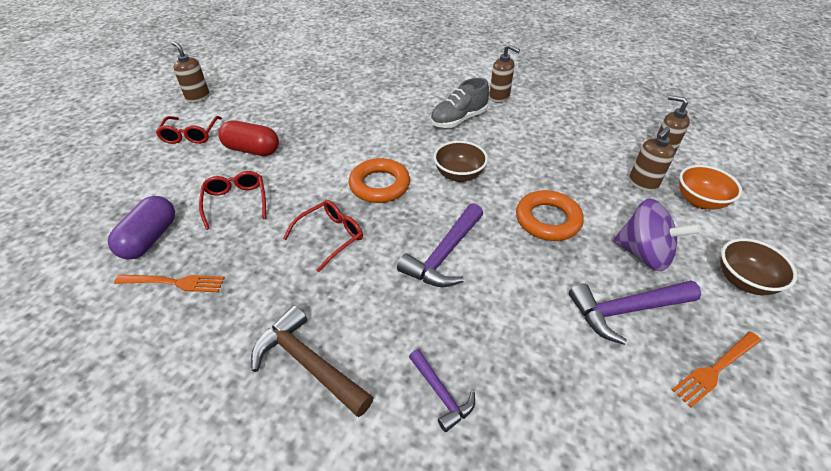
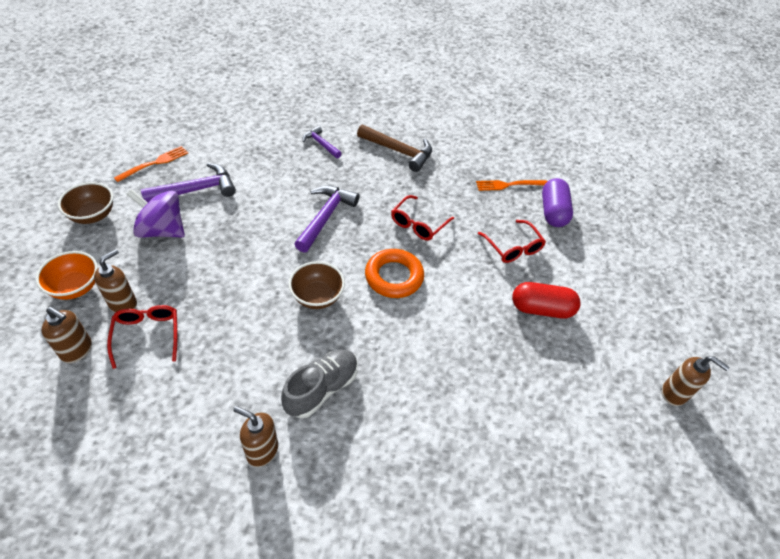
camera: 165 degrees right, 5 degrees up
(190, 135) = (621, 323): red glasses -> red glasses (147, 335)
(547, 220) = (235, 254): orange ring -> none

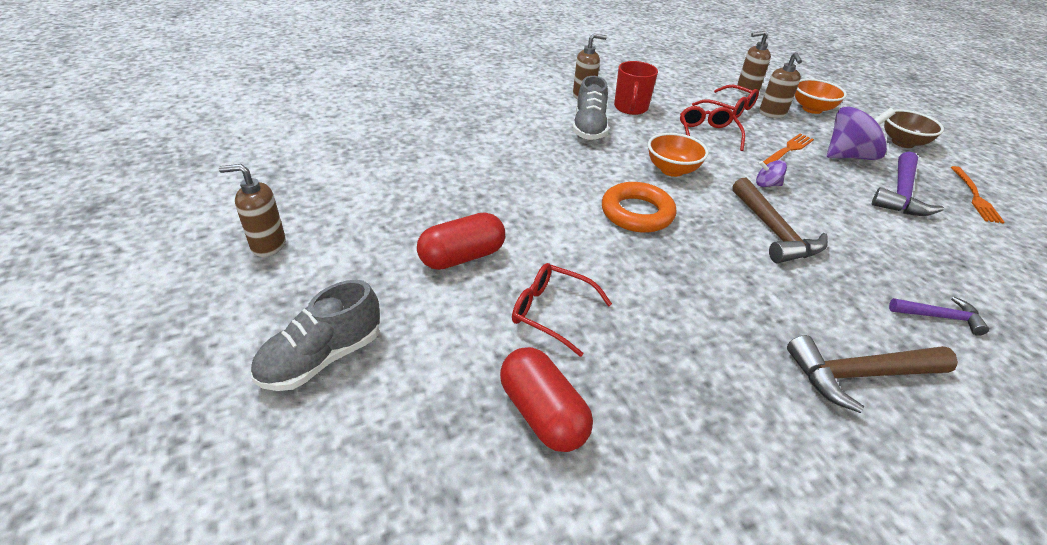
camera: 145 degrees right, 10 degrees down
(240, 396) = (631, 108): none -> red mug
(269, 245) = (767, 184): none -> purple spinning top
(317, 297) = (672, 170): brown bowl -> orange bowl
(325, 217) = (774, 232): purple hammer -> brown hammer
(418, 224) = (686, 277): red glasses -> red glasses (707, 134)
(508, 185) = (654, 424): orange fork -> orange fork (788, 149)
(553, 212) = (542, 413): purple capsule -> red capsule
(649, 289) = (322, 358): none -> grey shoe

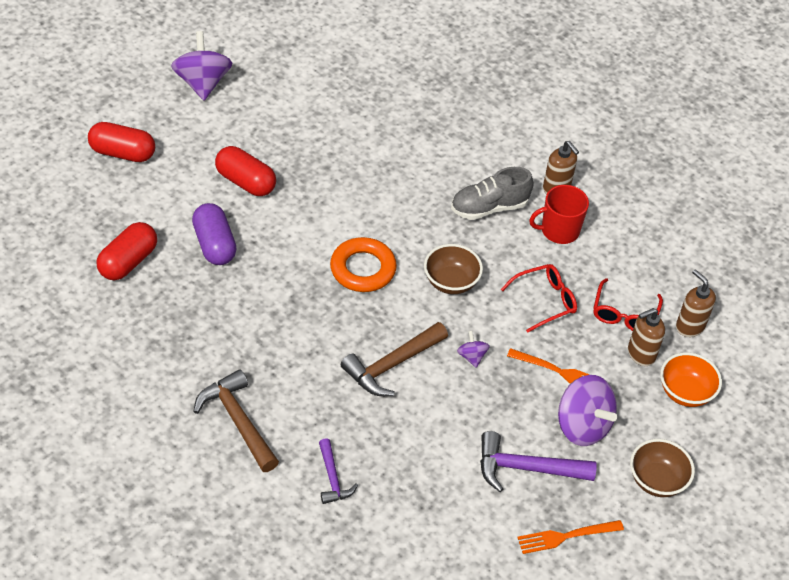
camera: 65 degrees right, 10 degrees up
(268, 245) = (202, 83): brown soap dispenser -> purple spinning top
(322, 358) = (122, 153): grey shoe -> red capsule
(551, 312) = (214, 244): red glasses -> purple capsule
(672, 170) = (451, 282): orange bowl -> brown bowl

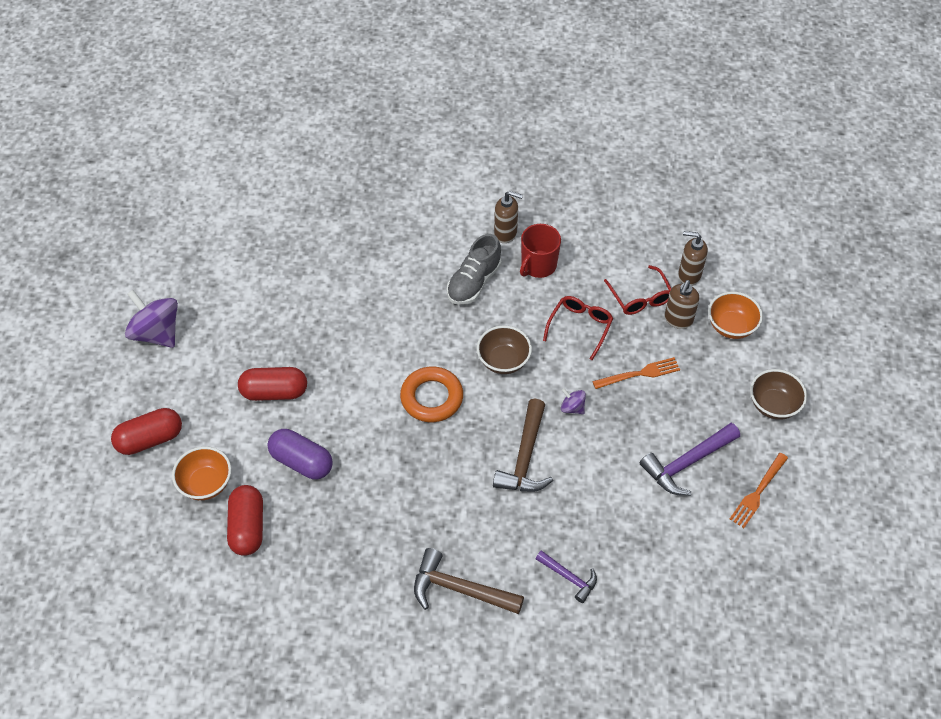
camera: 35 degrees left, 5 degrees up
(130, 211) = (206, 484): none -> orange bowl
(582, 426) = (692, 402): purple spinning top -> none

